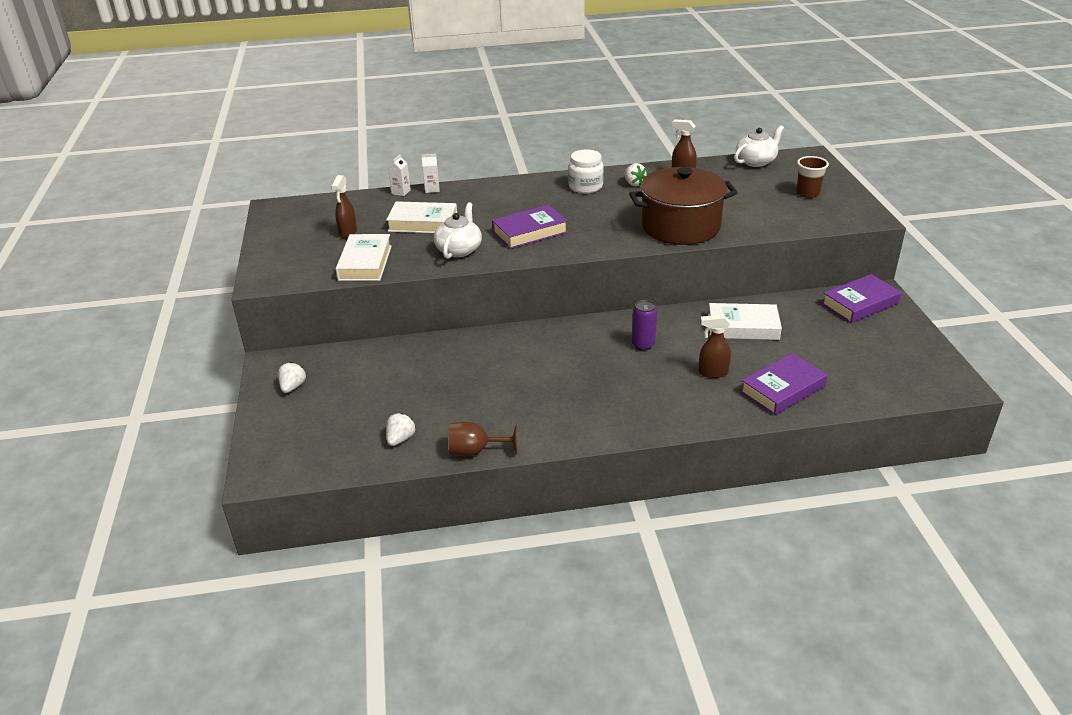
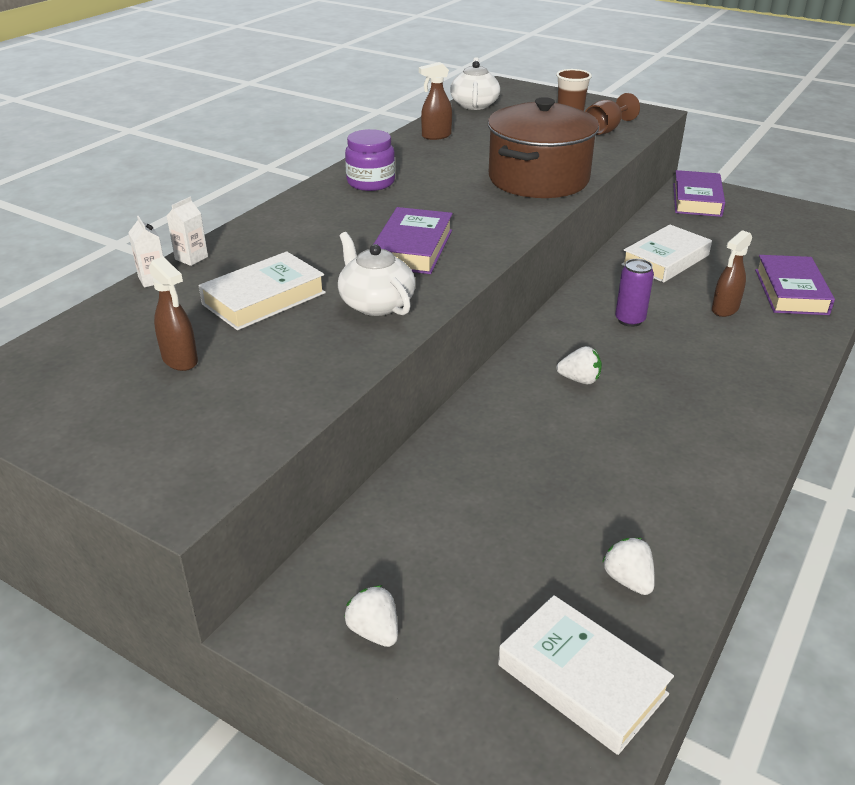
camera: 50 degrees left, 0 degrees up
(365, 263) = (289, 381): white book -> white book (582, 679)
(475, 451) = (718, 527): brown goblet -> brown goblet (605, 130)
(585, 187) = (371, 182): white jar -> purple jar
(633, 183) = (411, 161): white strawberry -> white strawberry (579, 380)

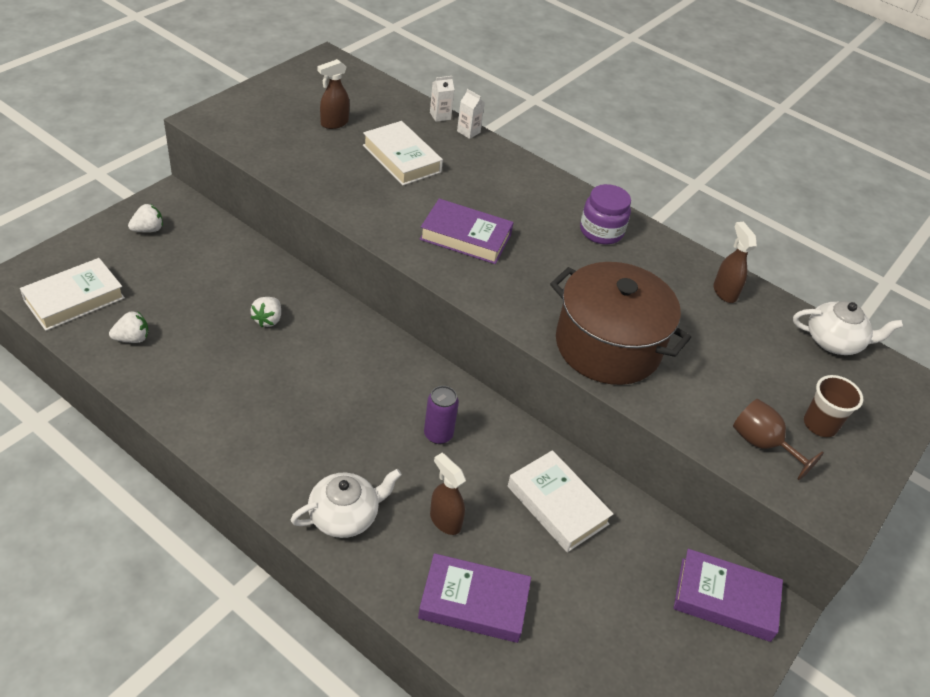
camera: 90 degrees right, 10 degrees up
(376, 303) = (381, 206): white teapot -> white teapot (345, 515)
(579, 380) = (351, 372): white strawberry -> white strawberry (268, 320)

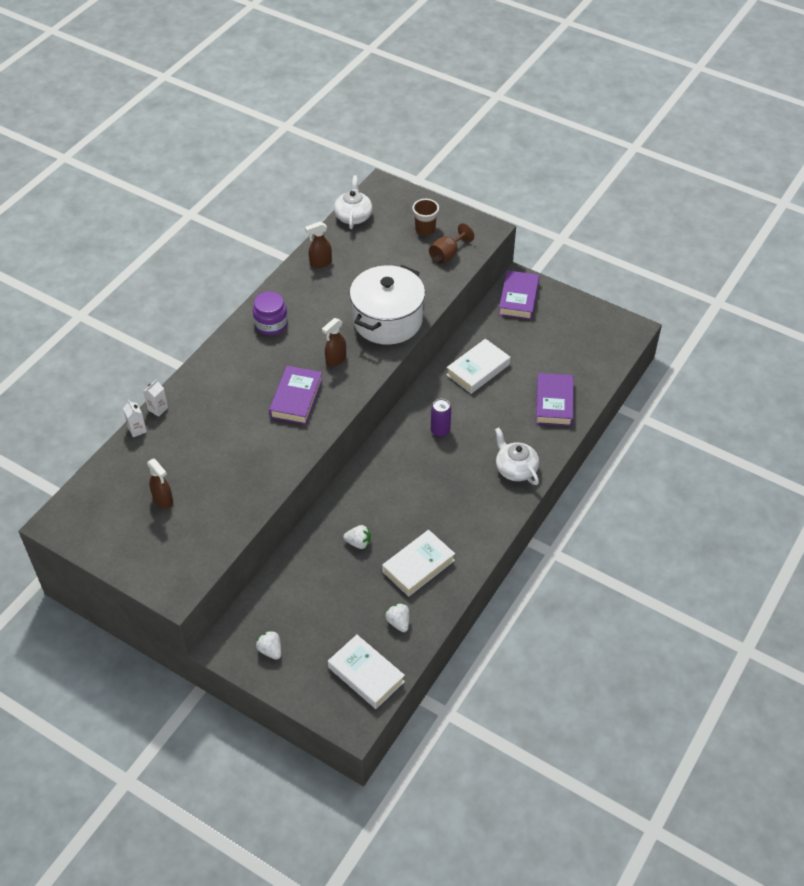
camera: 90 degrees left, 5 degrees up
(401, 158) = (206, 447): white book -> white book (418, 566)
(445, 520) = (504, 421): brown spray bottle -> brown spray bottle (335, 360)
(607, 346) = (387, 320): brown pot -> white pot

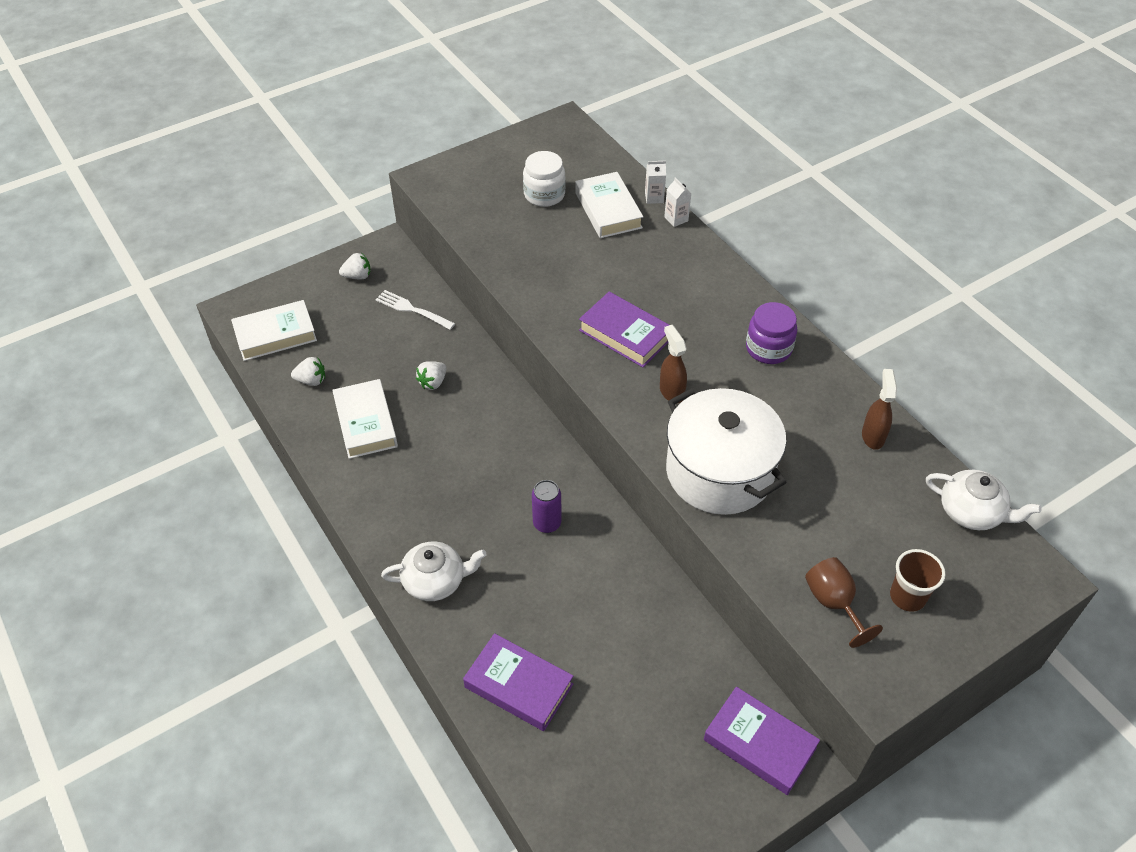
camera: 115 degrees right, 0 degrees up
(163, 500) = (544, 195): brown spray bottle -> white jar
(290, 591) = (412, 310): none -> white fork
(478, 369) = (633, 615): white book -> white book (608, 210)

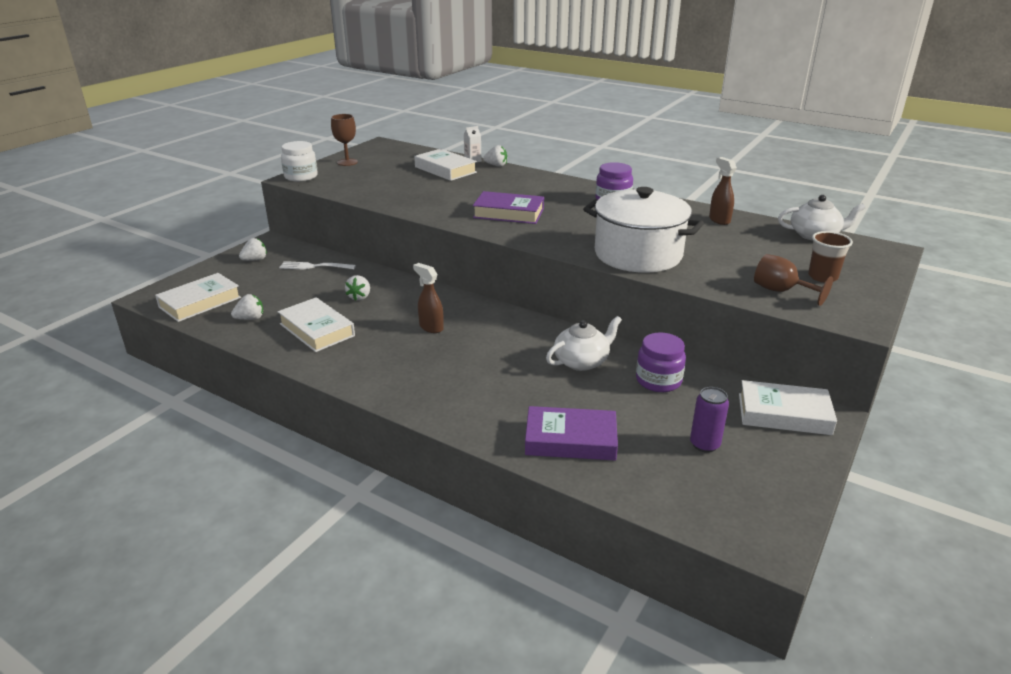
camera: 25 degrees left, 20 degrees down
(435, 581) = (447, 400): white teapot -> white teapot (582, 361)
(503, 157) = (347, 162): none -> brown goblet
(544, 195) = (392, 171): white jar -> white jar (301, 177)
(547, 523) = (513, 345): purple can -> purple can (704, 444)
(662, 639) = (658, 380): none -> purple jar
(671, 391) = (567, 229): brown spray bottle -> brown spray bottle (431, 327)
(676, 219) = (496, 165): white carton -> white strawberry
(759, 743) = (784, 414): purple book -> white book

